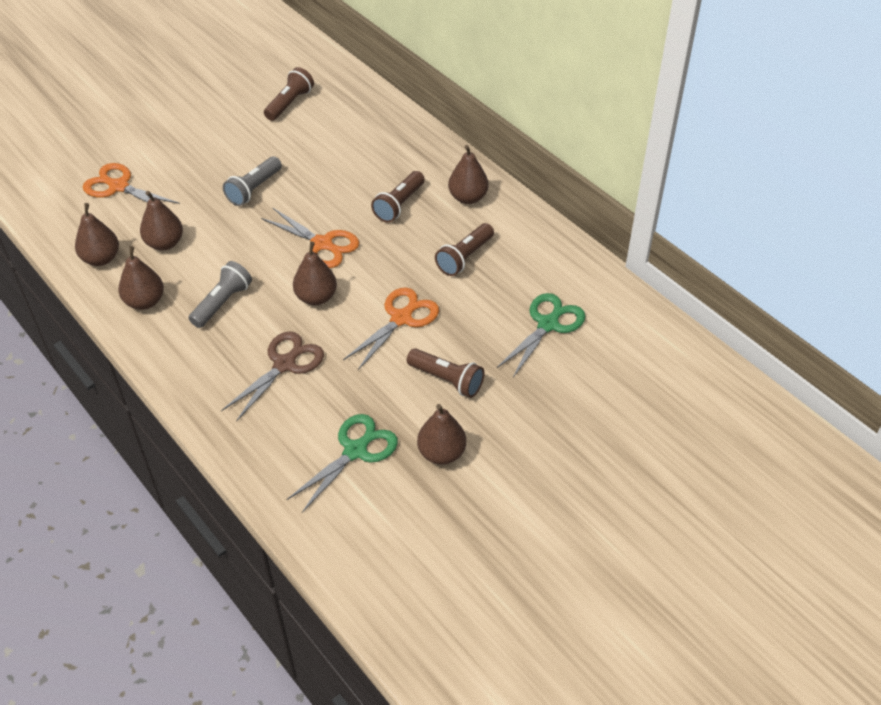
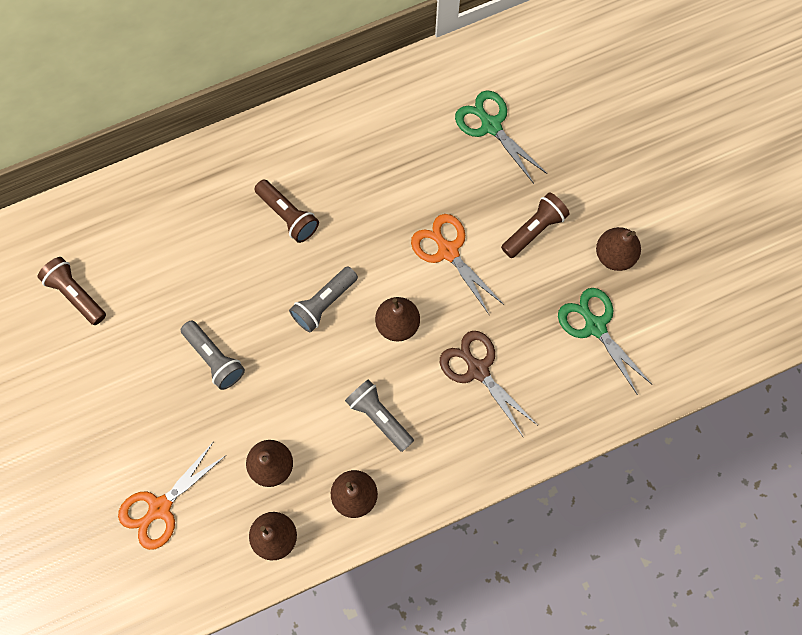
camera: 75 degrees left, 25 degrees up
(322, 244) = (323, 303): orange scissors -> grey flashlight
(464, 257) = (383, 173): brown flashlight -> none
(468, 197) = (298, 147): brown pear -> none

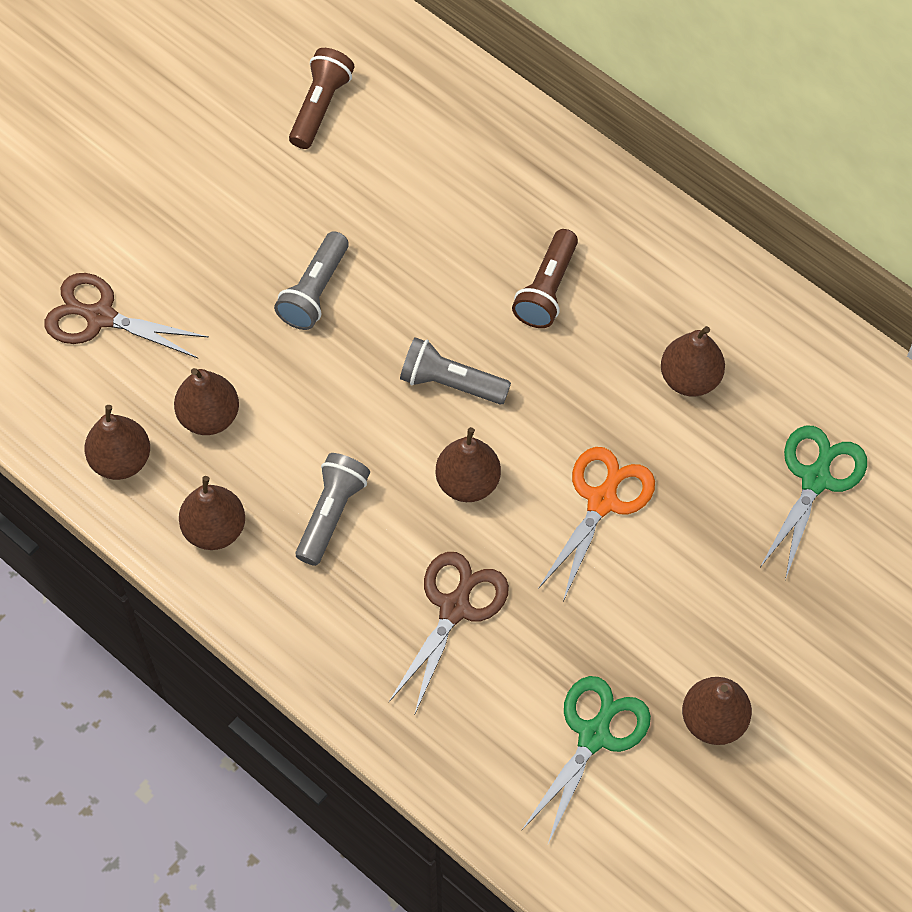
camera: 65 degrees right, 10 degrees down
(159, 508) = (100, 316): orange scissors -> brown scissors
(391, 162) = (690, 378): none -> brown pear
(534, 229) = (693, 598): brown flashlight -> none

